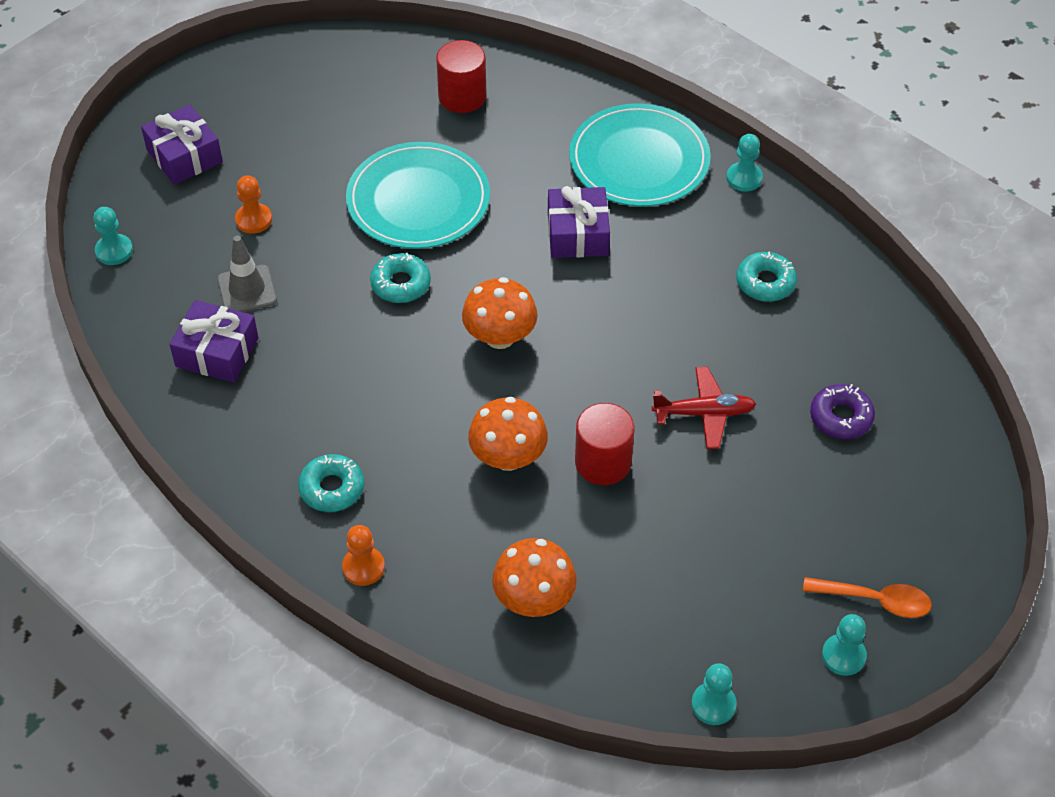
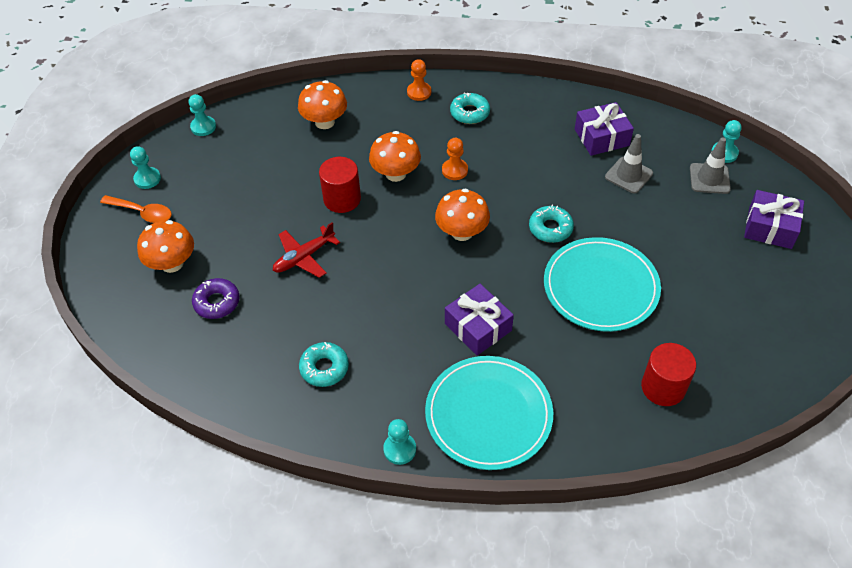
camera: 145 degrees right, 0 degrees up
(170, 235) = (709, 178): none -> grey traffic cone
(253, 220) = (678, 214): orange pawn -> orange pawn (454, 170)
(870, 499) = (172, 263): none -> orange mushroom
(875, 600) = (142, 213): orange spoon -> orange spoon turned 135 degrees counterclockwise

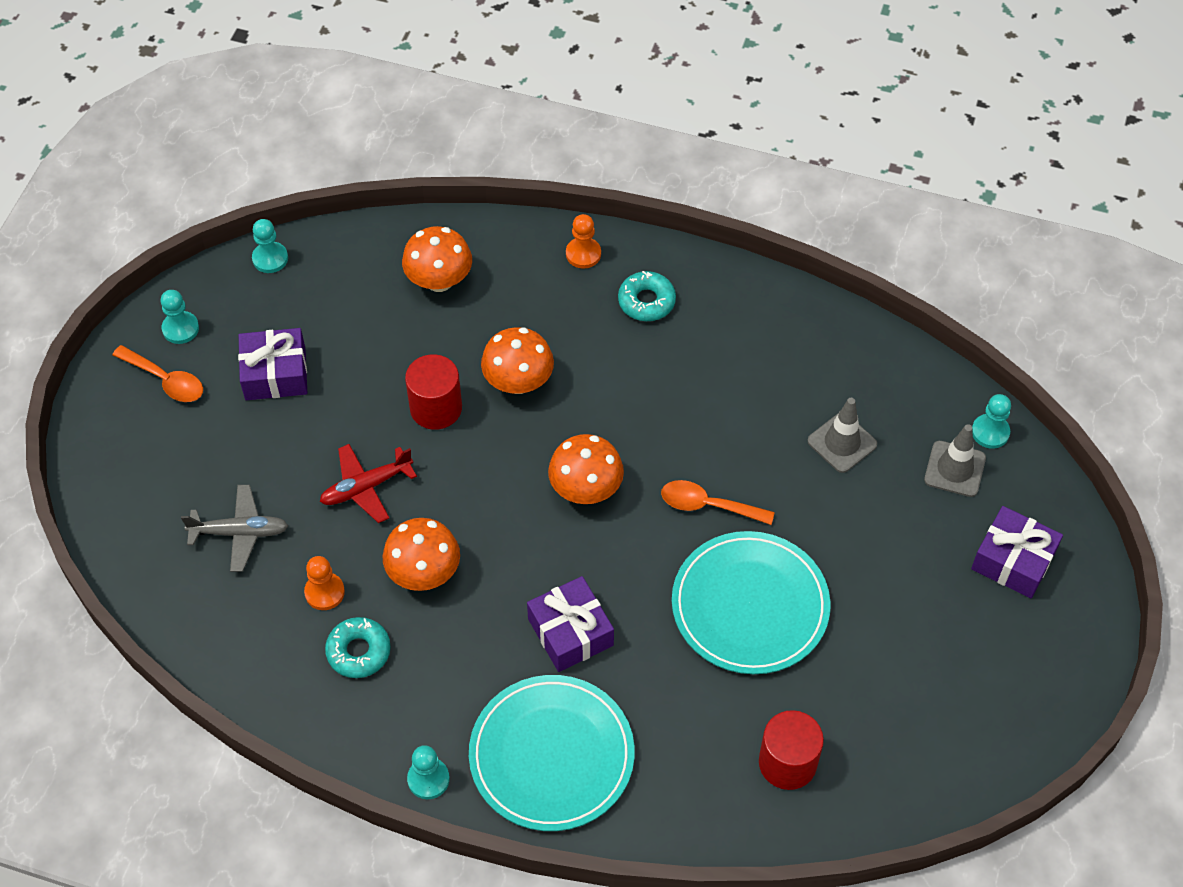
camera: 10 degrees right, 5 degrees up
(172, 263) = (192, 464): orange mushroom -> orange mushroom (424, 572)
(217, 302) = (240, 532): purple donut -> grey plane
(454, 170) = (601, 391): orange pawn -> orange pawn (324, 592)
(550, 228) = (708, 505): turquoise donut -> orange spoon
(601, 137) = (823, 375): purple gift -> purple gift (275, 374)

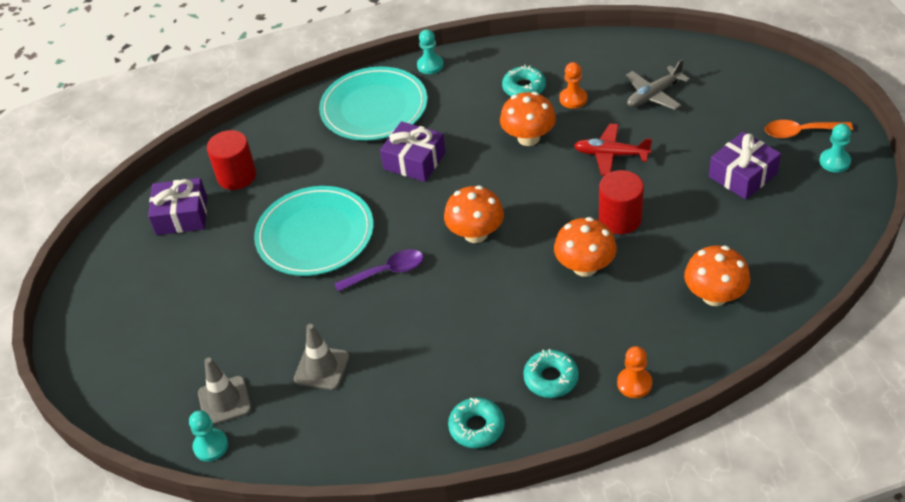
camera: 150 degrees right, 10 degrees down
(270, 258) = (843, 235): turquoise pawn -> none
(366, 487) = (611, 155): red plane -> red plane turned 105 degrees counterclockwise
(708, 505) = (387, 272): orange spoon -> purple spoon
(743, 301) = (477, 427): none -> turquoise donut
(1013, 560) = (148, 364): purple gift -> purple gift (182, 216)

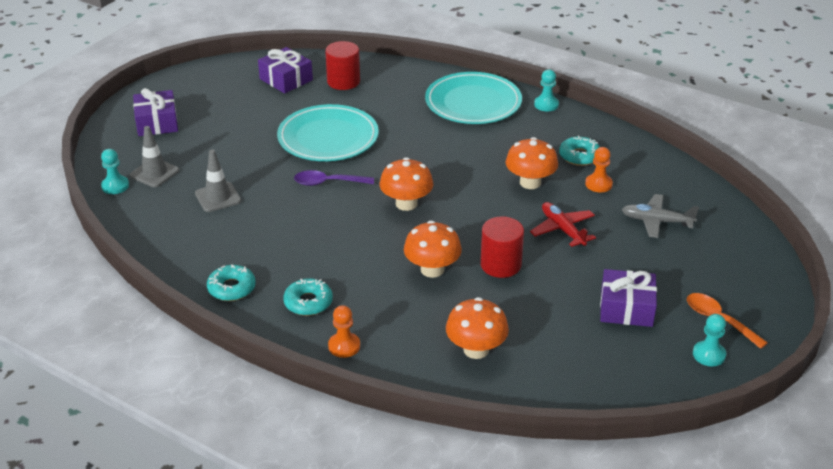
camera: 45 degrees right, 10 degrees down
(387, 272) = (328, 183): purple spoon -> purple spoon turned 150 degrees clockwise
(414, 161) = (443, 144): purple gift -> purple gift (157, 123)

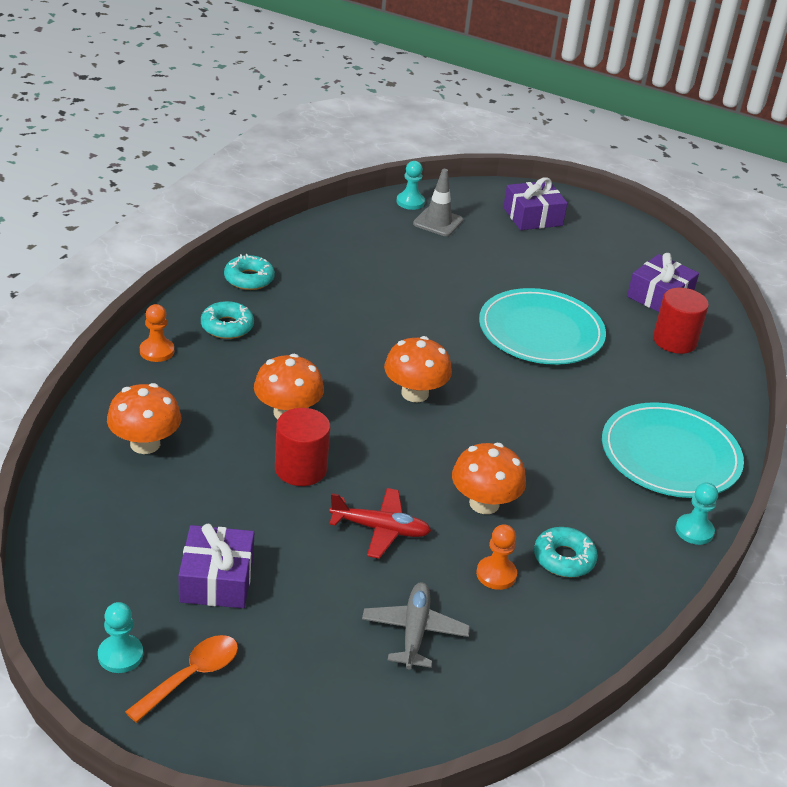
camera: 80 degrees right, 0 degrees up
(218, 197) = (402, 262): grey traffic cone -> none
(328, 183) = (445, 334): purple spoon -> none
(562, 230) = (380, 529): red plane -> red plane turned 45 degrees clockwise

